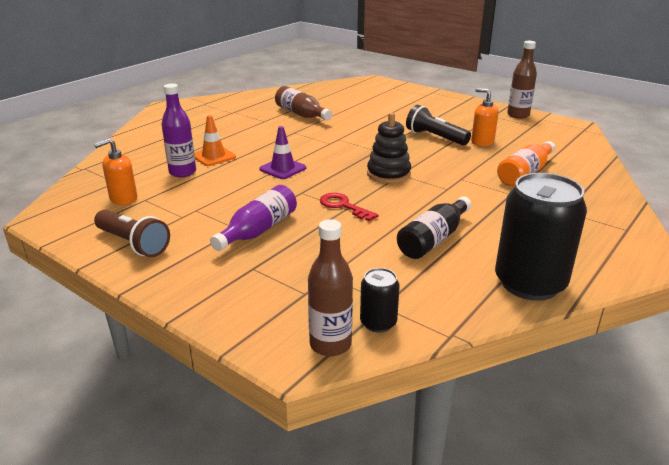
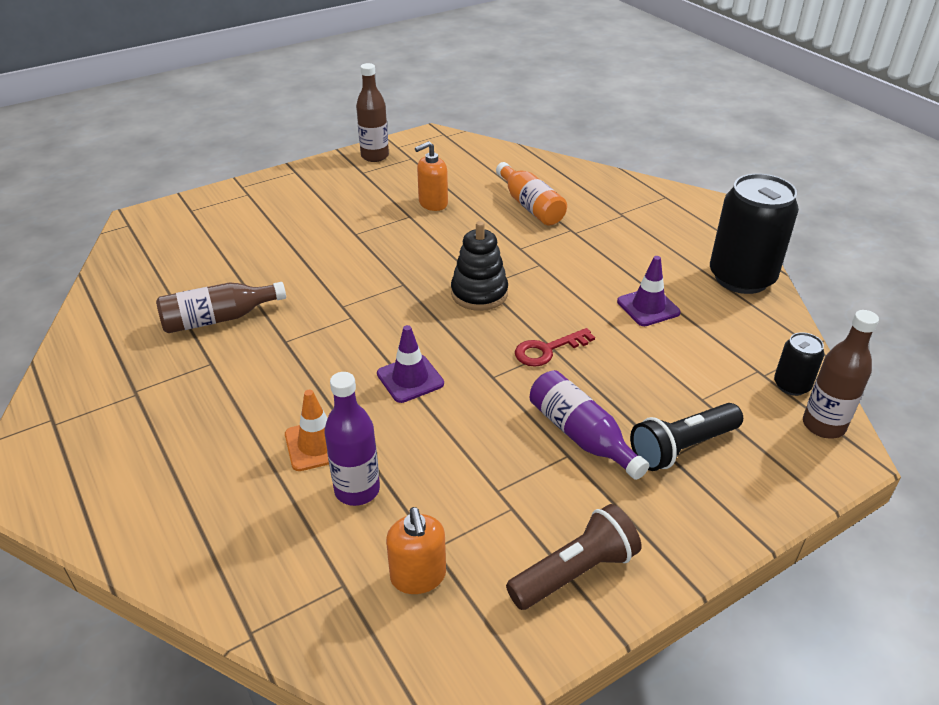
camera: 70 degrees left, 10 degrees up
(433, 239) = (648, 307): black bottle -> purple traffic cone
(435, 137) = (396, 230): black flashlight -> black flashlight (682, 447)

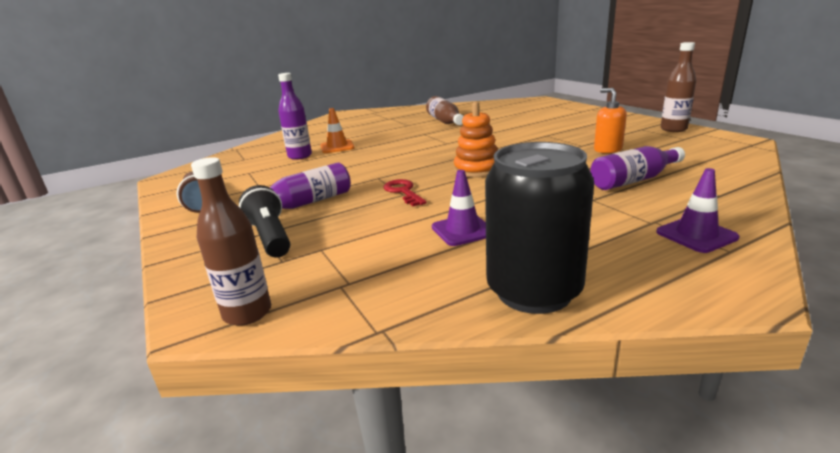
camera: 95 degrees right, 15 degrees down
(410, 379) = (382, 159): purple traffic cone -> purple traffic cone (696, 235)
(418, 576) = (234, 170): orange soap dispenser -> none
(479, 293) = (477, 169): black stacking toy -> orange stacking toy
(530, 206) = (633, 180): orange bottle -> purple bottle
(791, 385) = (317, 301): black can -> none

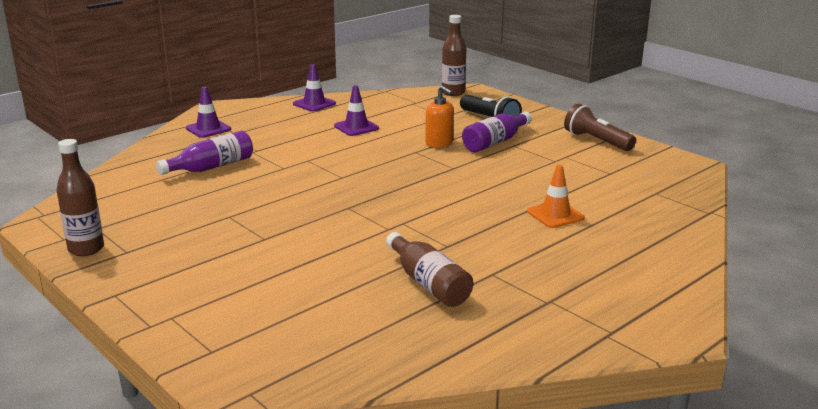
camera: 165 degrees right, 0 degrees up
(300, 156) = (585, 197): purple bottle -> none
(403, 192) = (417, 153): red key -> none
(477, 169) = (354, 178): orange stacking toy -> none
(534, 291) = (314, 104): black can -> purple traffic cone
(607, 149) = (204, 207): orange soap dispenser -> orange soap dispenser (439, 143)

